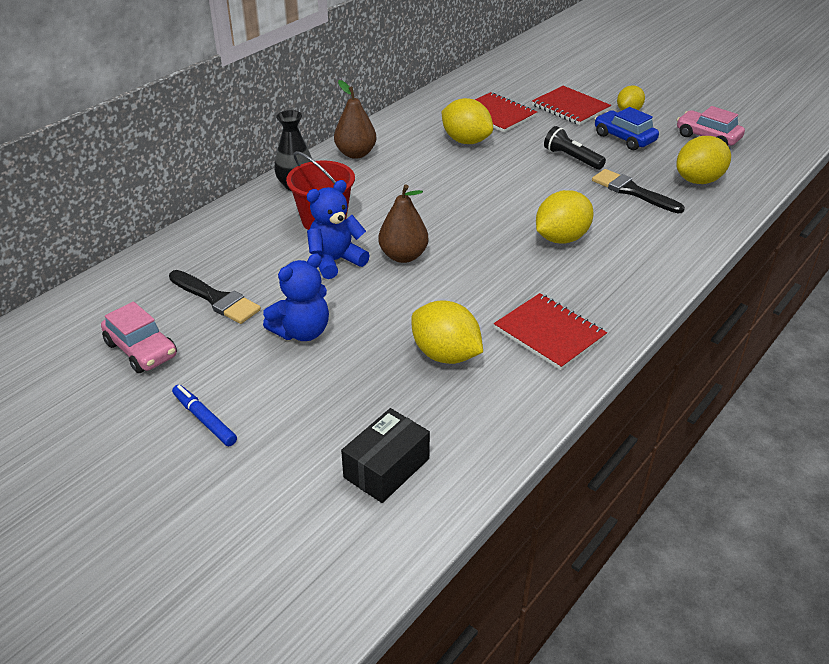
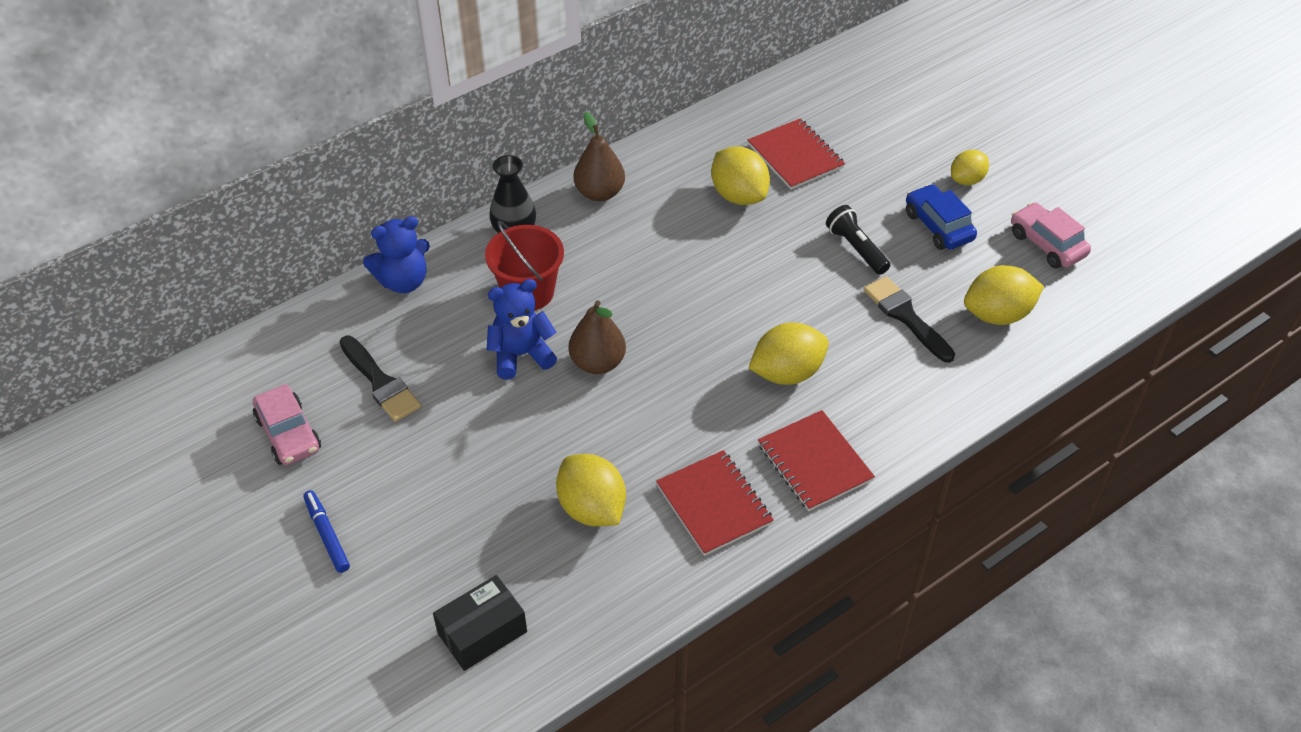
camera: 15 degrees right, 10 degrees up
(302, 332) = (454, 445): blue teddy bear -> blue teddy bear (403, 281)
(570, 107) = (894, 160): red notebook -> red notebook (814, 462)

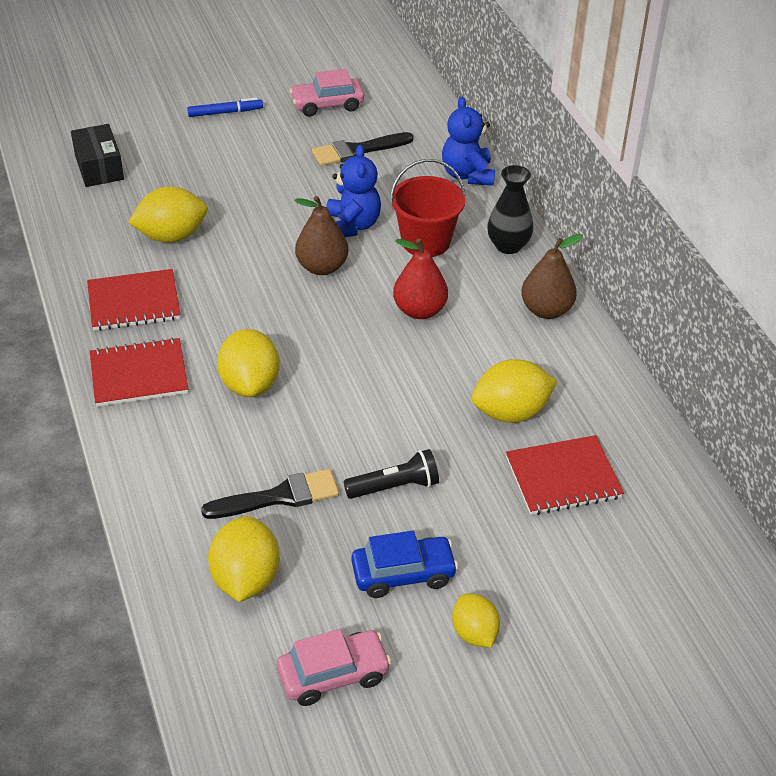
camera: 105 degrees right, 5 degrees down
(634, 276) = (419, 310): none -> red pear

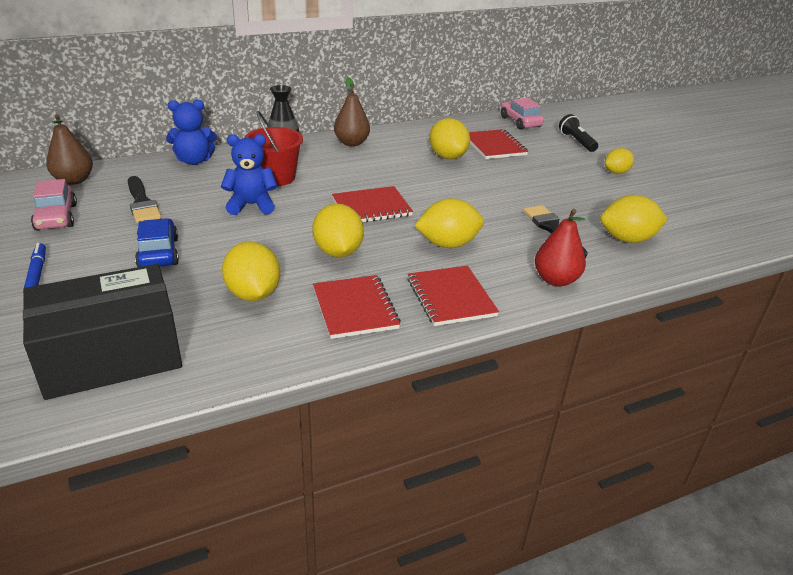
camera: 95 degrees left, 10 degrees down
(99, 167) = (111, 355): black box -> black box, size x1.85
(242, 292) = (338, 252): none -> yellow lemon
(322, 267) = (305, 217): brown pear -> brown pear (74, 180)
(333, 675) = (673, 210): pink car -> pink car (520, 122)
(345, 323) = (371, 207): none -> red notebook
(394, 486) = (524, 191): black flashlight -> black flashlight (576, 141)
(403, 574) = (590, 190): blue car -> blue car (158, 253)
(419, 310) = (355, 181): red pear -> red pear (555, 280)

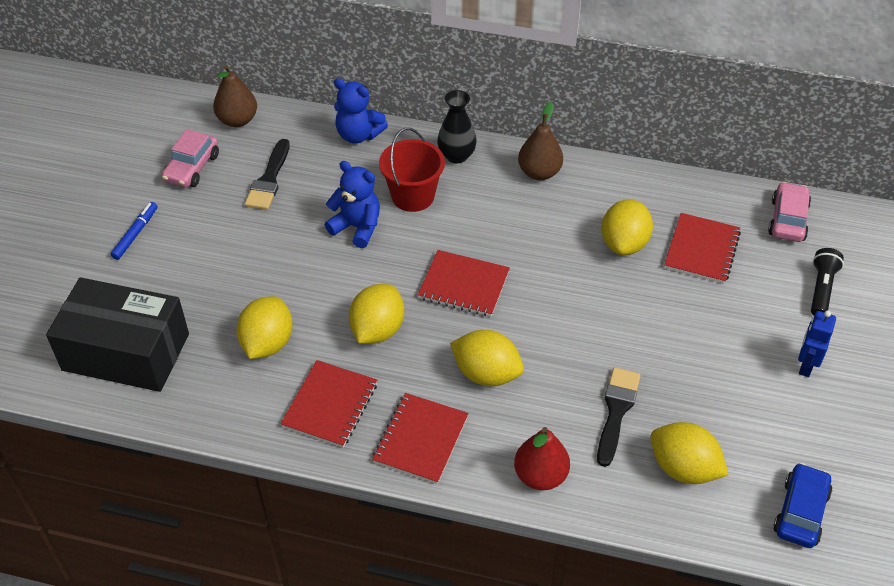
camera: 40 degrees right, 15 degrees up
(158, 253) = (235, 254): blue car -> blue car (801, 512)
(616, 172) = (806, 365): yellow lemon -> blue robot

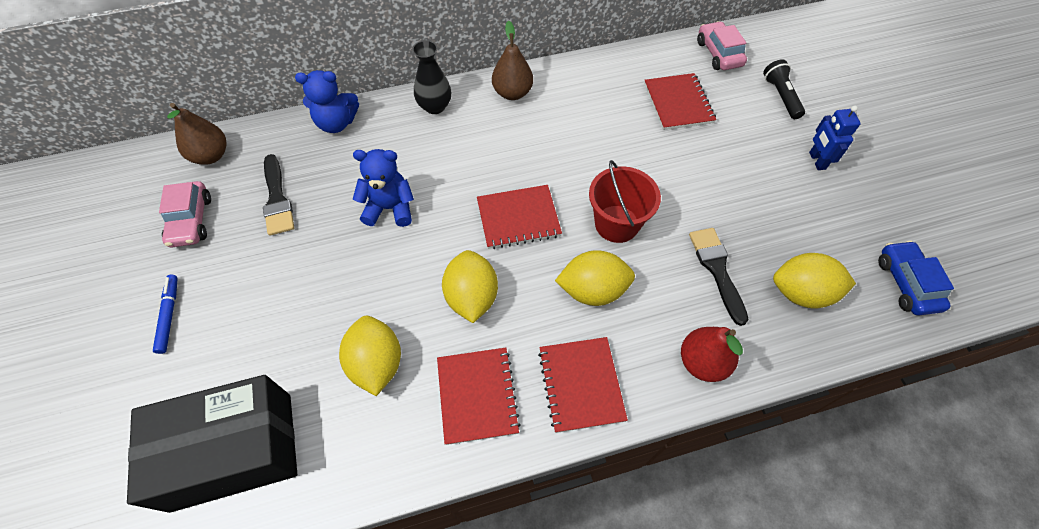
camera: 30 degrees left, 10 degrees up
(413, 196) = (421, 157): red bucket -> red bucket (616, 224)
(624, 243) = (619, 123): yellow lemon -> none

